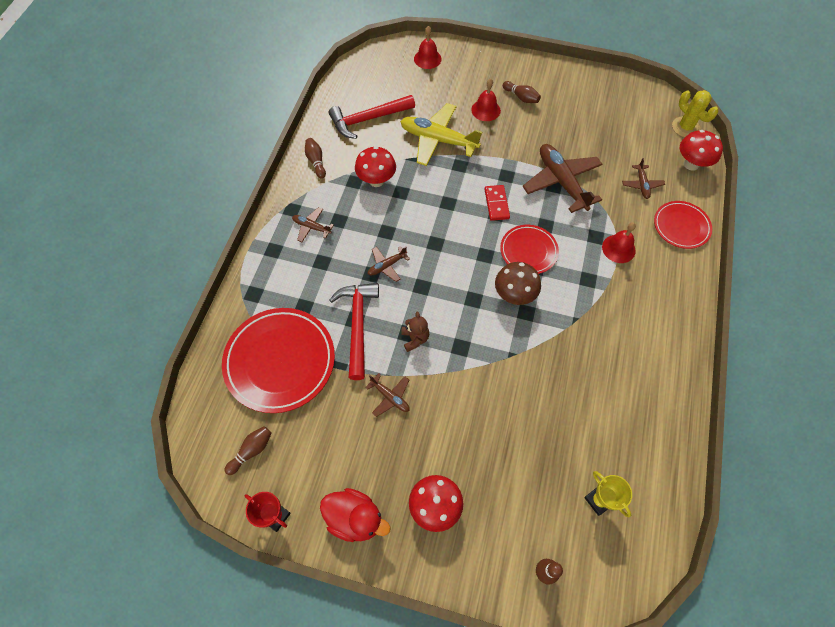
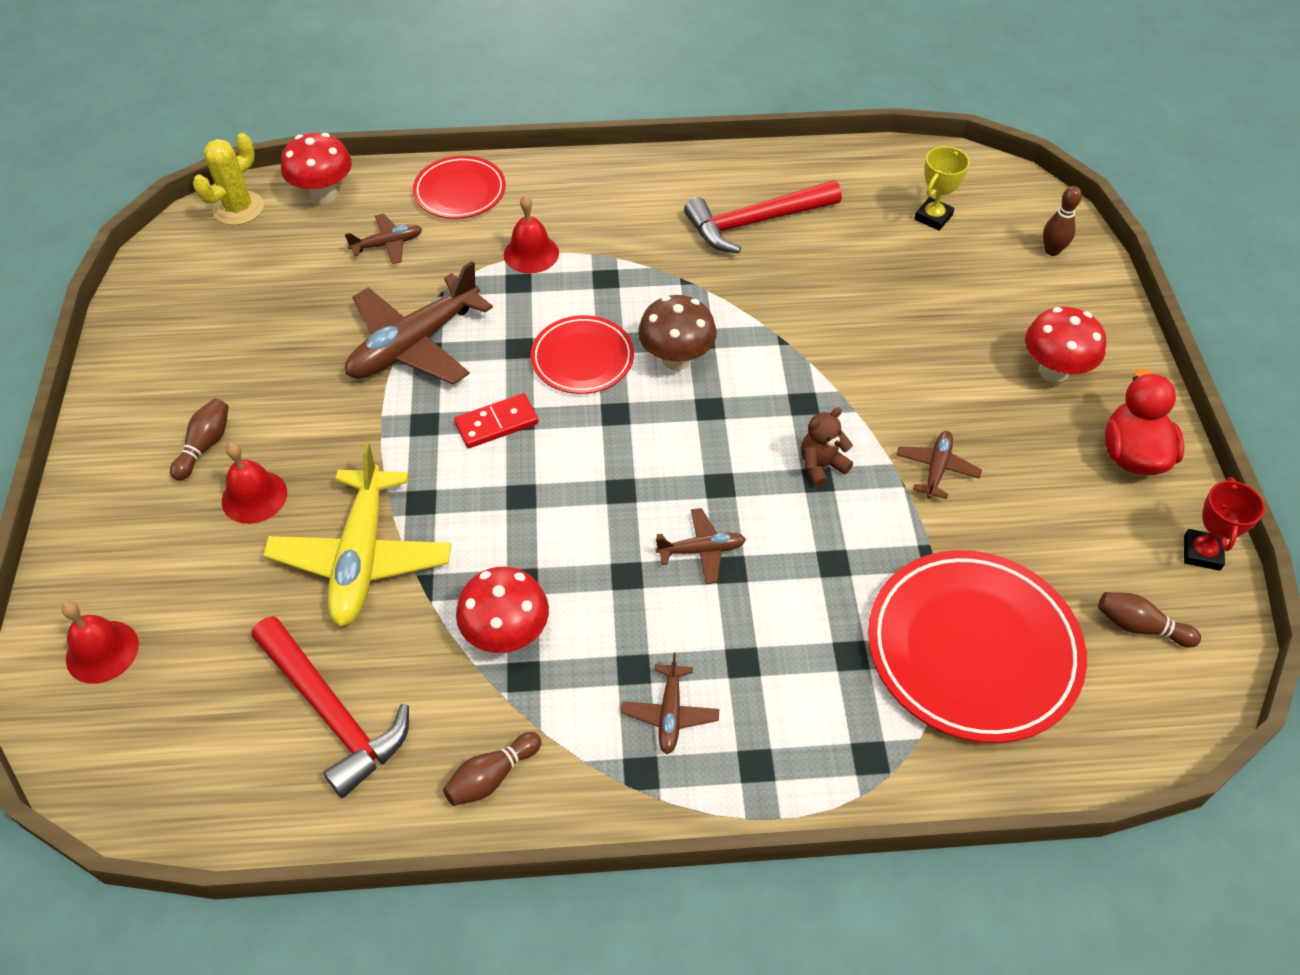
camera: 110 degrees left, 10 degrees down
(358, 325) = (840, 555): red hammer -> red hammer (755, 222)
(387, 266) = (701, 550): brown plane -> brown plane turned 45 degrees counterclockwise

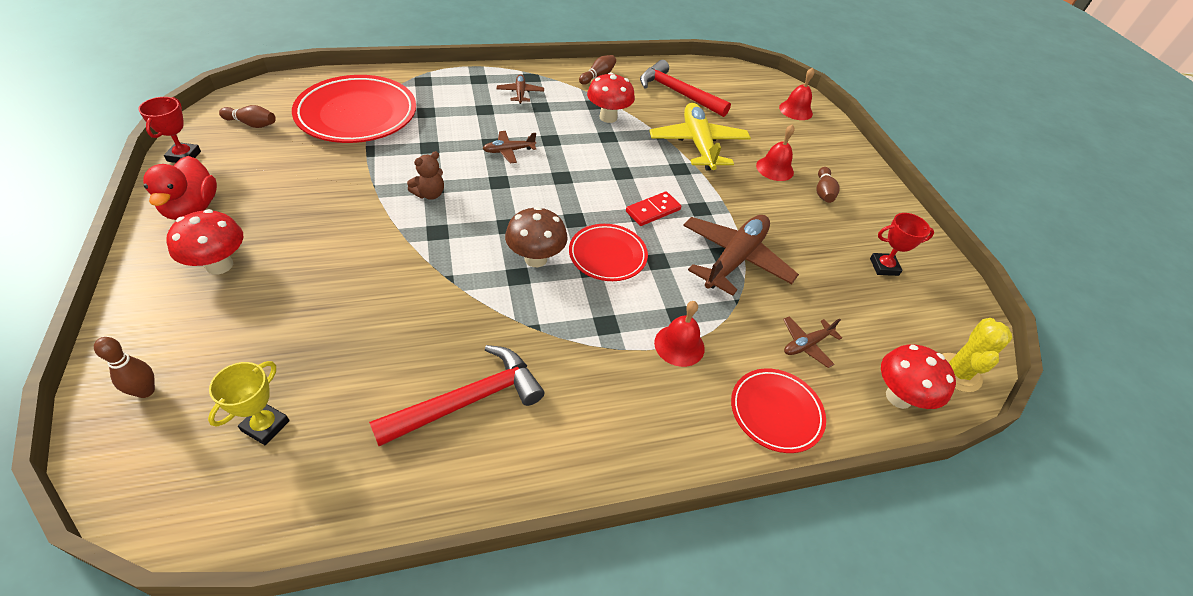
camera: 165 degrees right, 5 degrees down
(215, 323) = (884, 267): none -> red trophy
(936, 469) = (347, 195): brown plane -> none

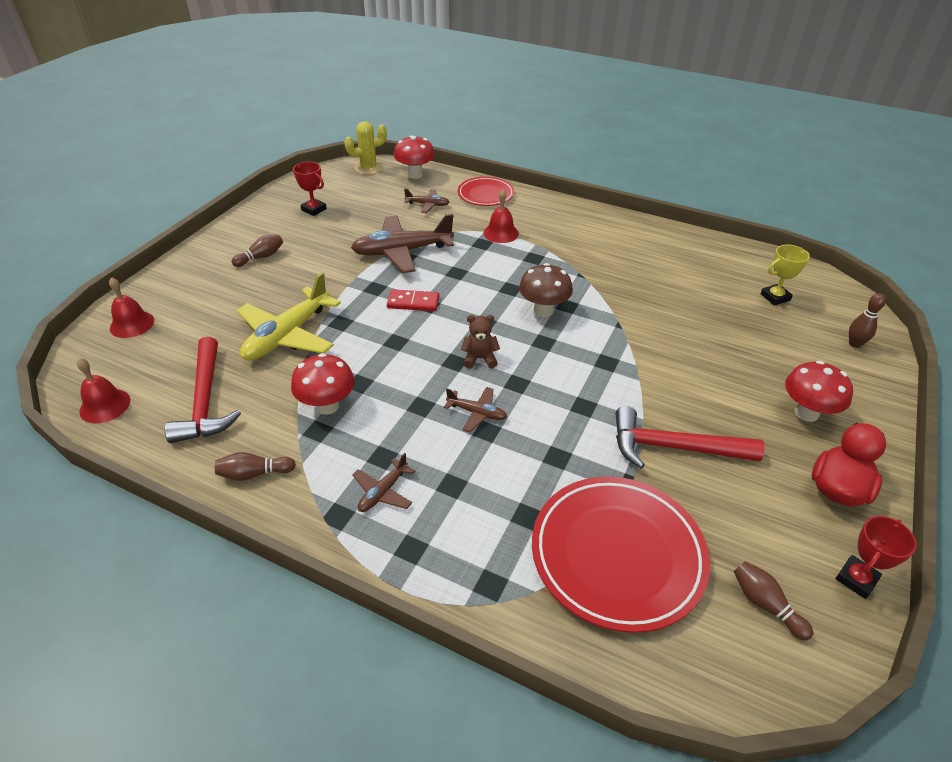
camera: 135 degrees left, 5 degrees down
(429, 194) = (592, 400): brown teddy bear -> brown teddy bear (480, 358)
(468, 401) = (649, 261): red hammer -> red hammer (674, 447)
(607, 255) = (487, 290): red plate -> none
(774, 169) = (262, 287): red bell -> red bell (105, 405)

